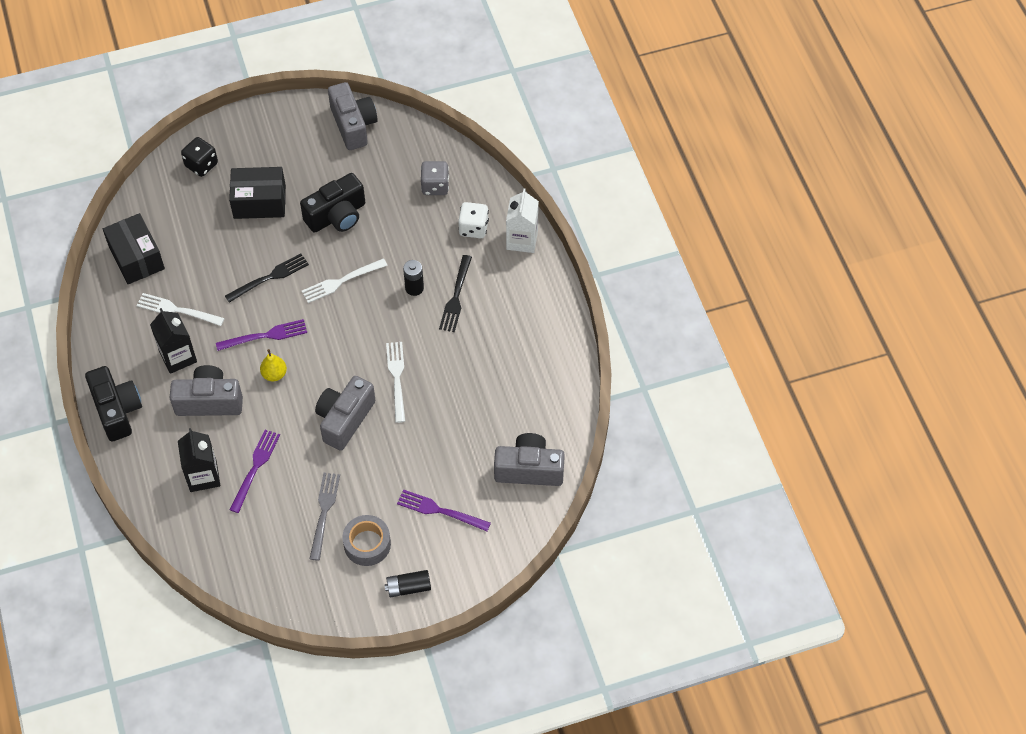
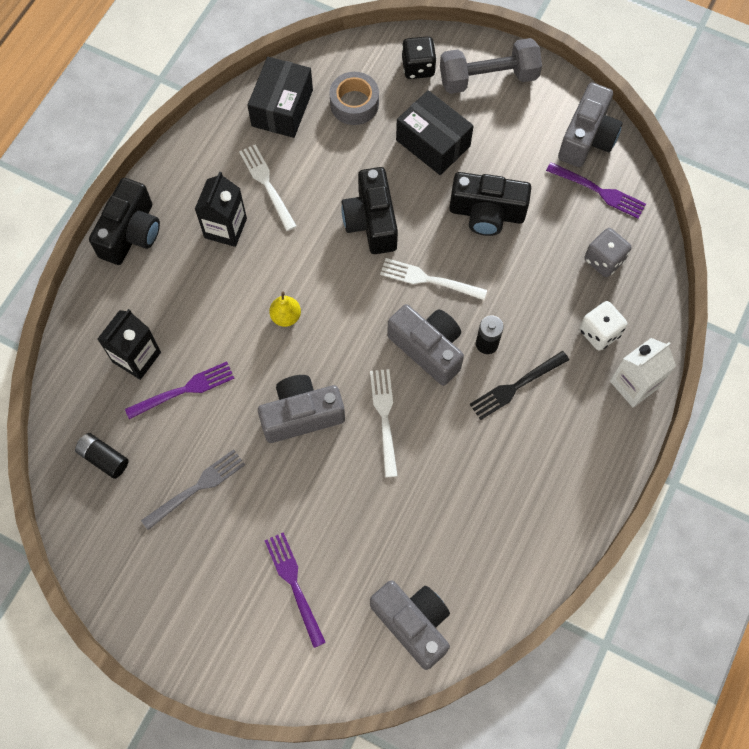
camera: 45 degrees right, 10 degrees up
(209, 401) = (209, 292): grey camera -> grey camera (428, 349)
(254, 137) = (488, 78): none -> grey dumbbell
(265, 336) = (314, 273): purple fork -> purple fork (599, 191)
(269, 277) = (371, 221): black fork -> black camera
(367, 544) = (202, 554): grey tape -> grey tape (354, 104)
(397, 378) = (384, 418): white fork -> white fork turned 45 degrees counterclockwise
(408, 587) = (194, 632): black battery -> black battery (104, 458)

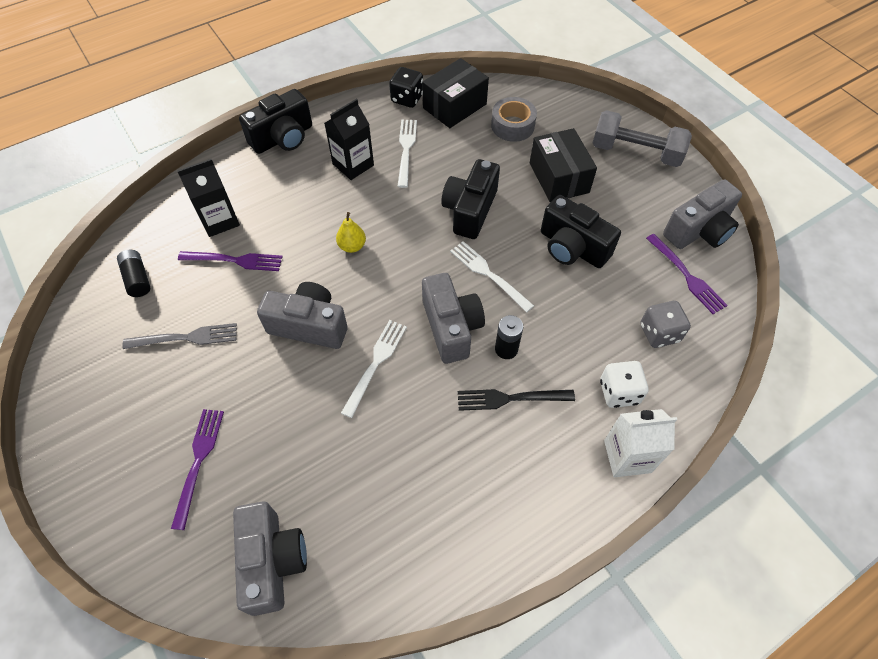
camera: 30 degrees right, 10 degrees down
(418, 67) = (581, 122): black dice -> black dice (407, 98)

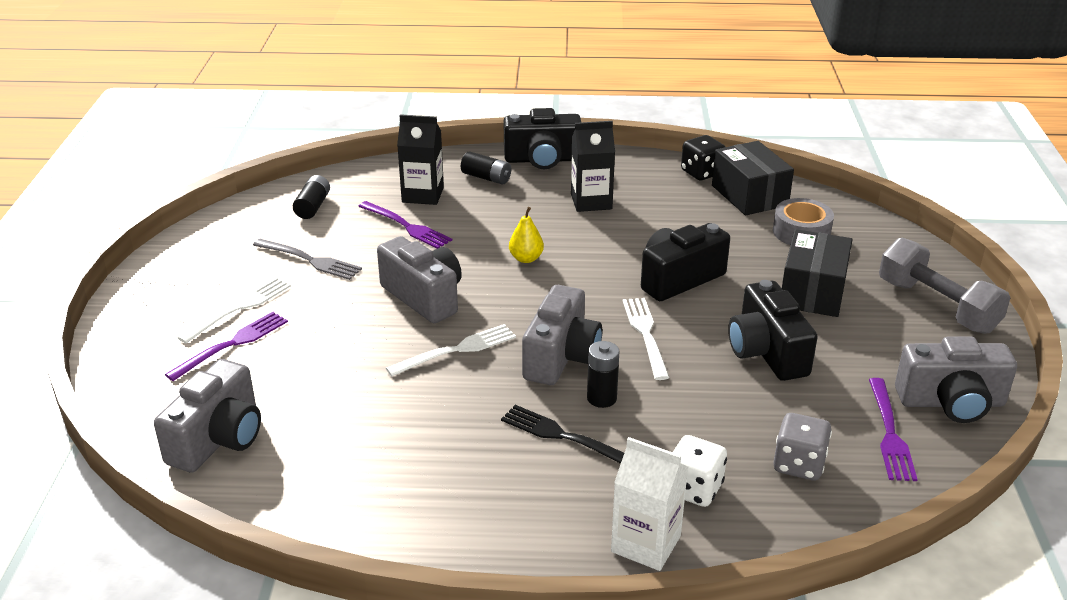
camera: 35 degrees right, 25 degrees down
(255, 177) = (486, 178): none -> black battery
(406, 150) = (658, 210): white fork -> white fork (239, 308)
(455, 106) = (749, 195): black box -> black box turned 75 degrees clockwise

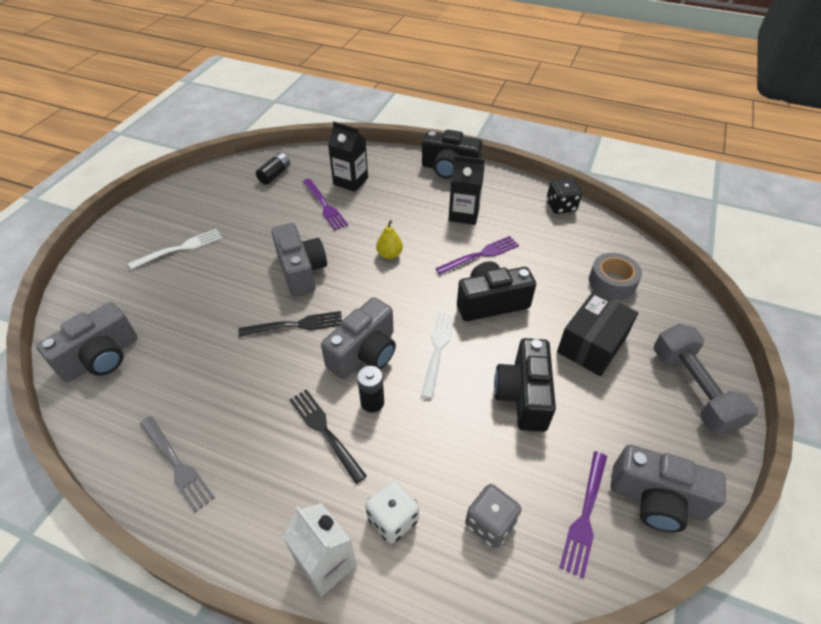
camera: 20 degrees right, 15 degrees up
(232, 344) = (157, 278): purple fork -> purple fork (480, 255)
(310, 260) = (247, 219): grey fork -> grey fork (177, 464)
(456, 350) = (295, 325): white fork -> black fork
(486, 178) = (401, 176): black battery -> none
(749, 195) = (587, 236): black box -> none

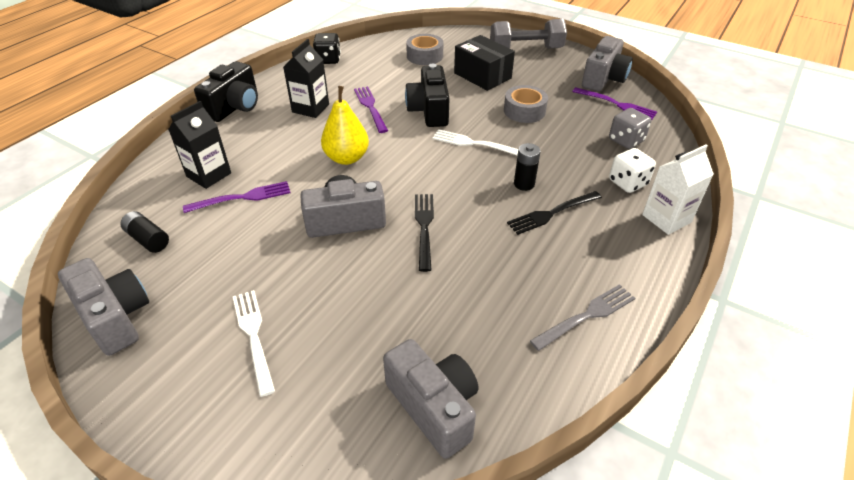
camera: 80 degrees left, 5 degrees down
(364, 353) = (470, 184): grey camera -> grey camera (115, 317)
(389, 254) = (347, 158): yellow pear -> yellow pear, size x1.69
(523, 395) = (524, 111): black camera -> grey tape

